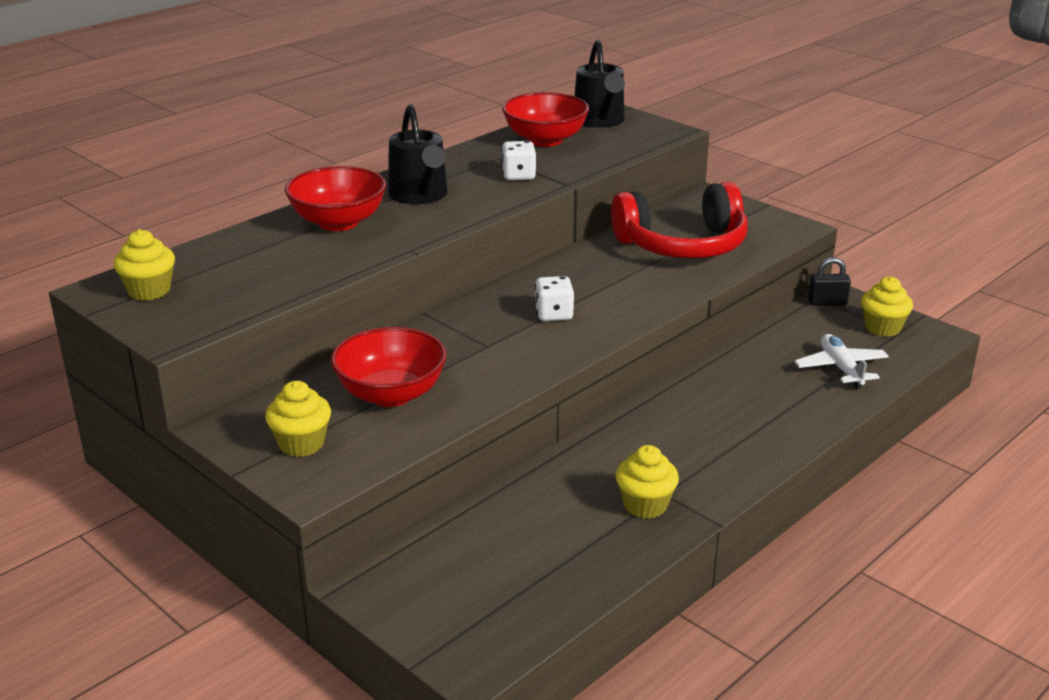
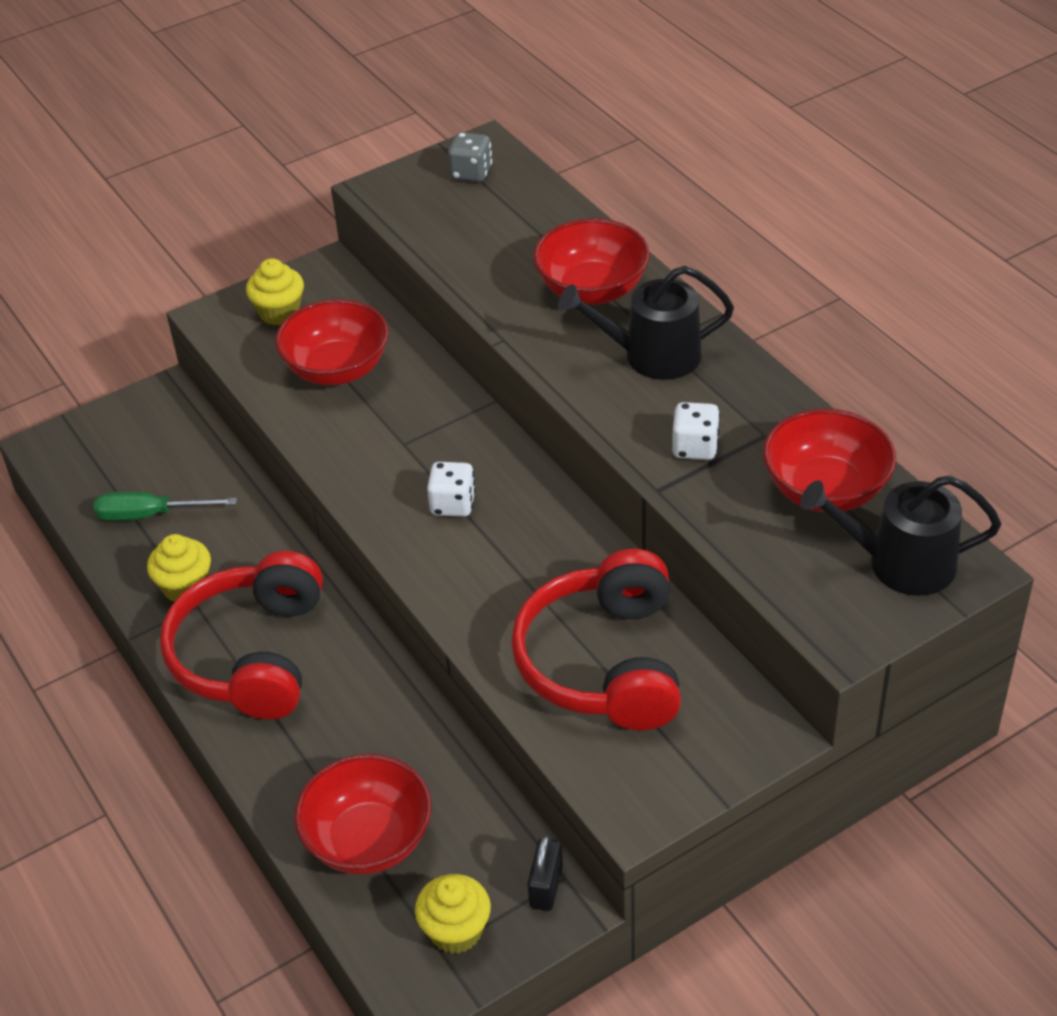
camera: 105 degrees right, 15 degrees up
(149, 291) = (471, 173): yellow cupcake -> grey dice
(558, 550) = (150, 515): none -> green screwdriver
(704, 451) = (251, 654): none -> red headphones
(841, 368) = (368, 840): white plane -> red bowl

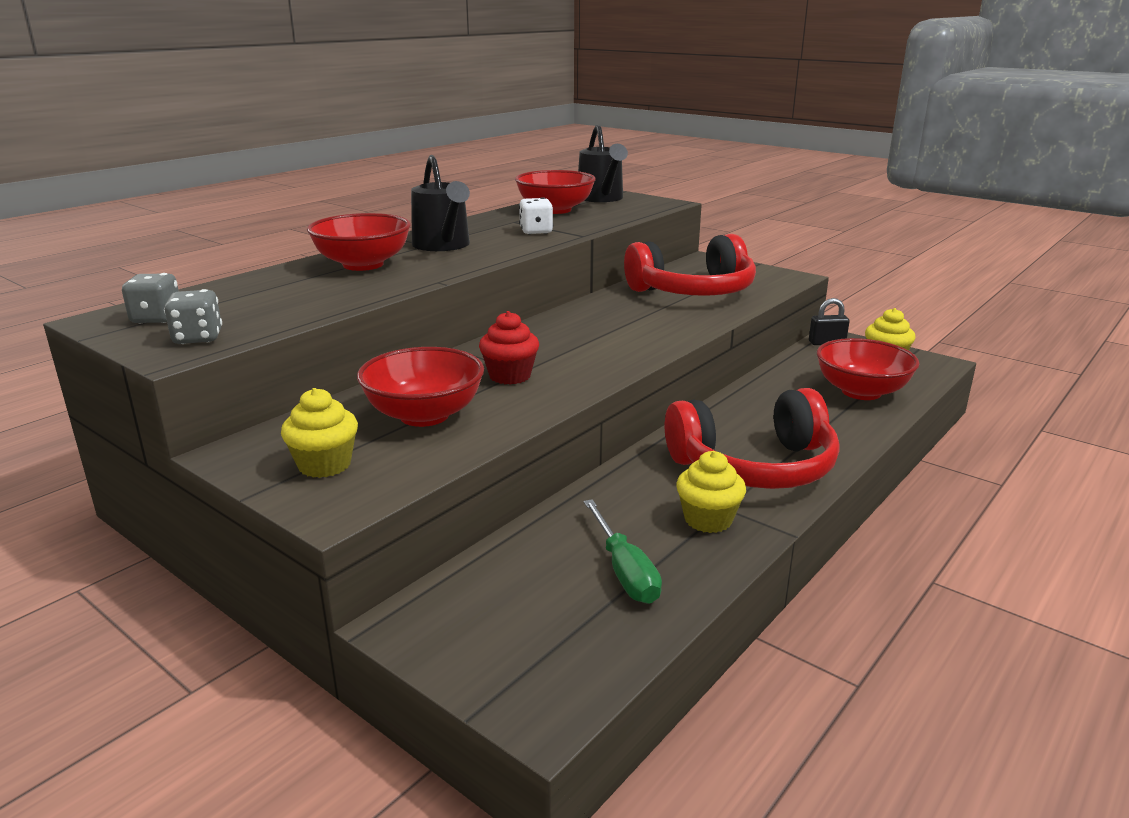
camera: 110 degrees left, 20 degrees down
(395, 433) = (510, 376): none -> red cupcake
(407, 198) = (198, 338): none -> grey dice
(453, 504) = (584, 345): white dice -> none

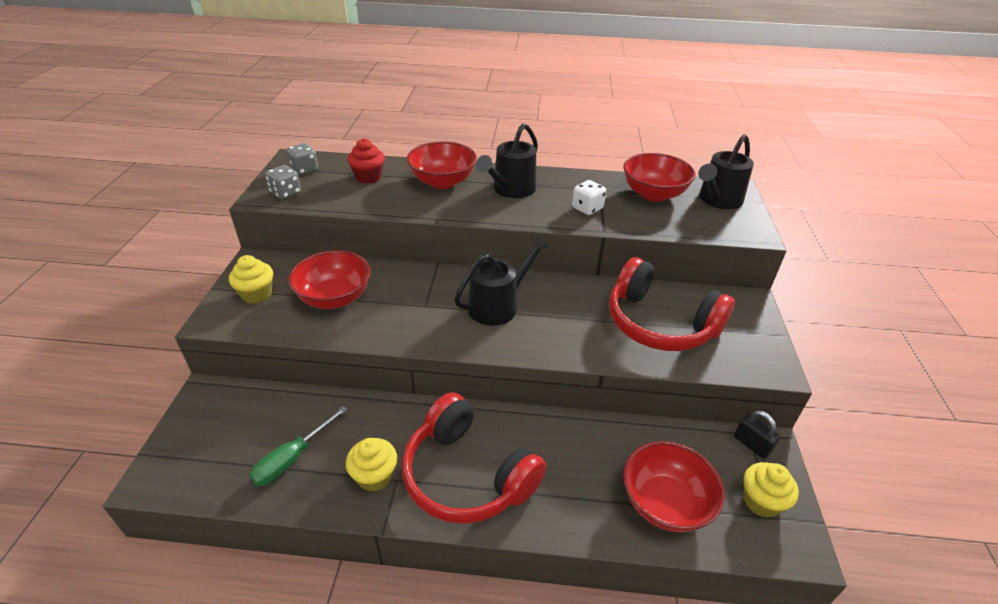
camera: 55 degrees right, 15 degrees up
(510, 376) = (413, 304): red cupcake -> red cupcake (368, 177)
(576, 339) = (498, 305): none -> black watering can

